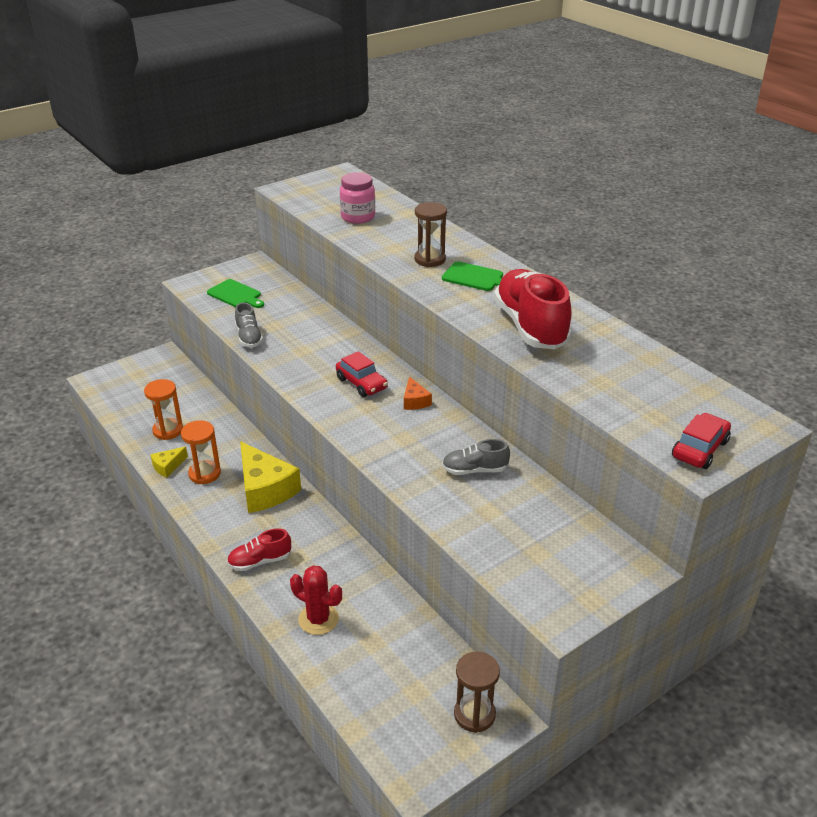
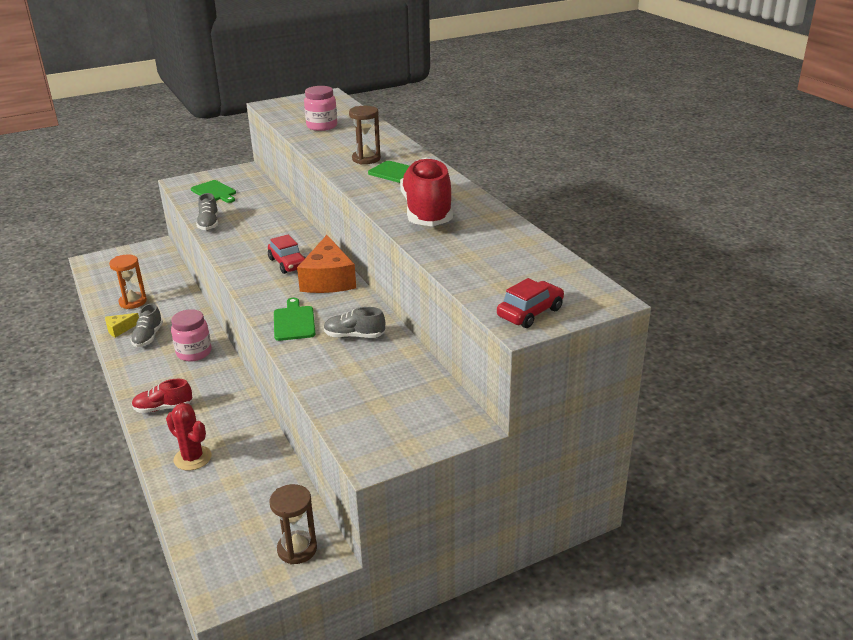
camera: 10 degrees right, 5 degrees down
(205, 474) = (148, 337): orange hourglass -> grey shoe
(265, 489) = (194, 353): yellow cheese -> pink jar
(402, 458) = (294, 322): none -> green cutting board
(415, 401) = (328, 279): orange cheese -> orange cheese, size x2.10

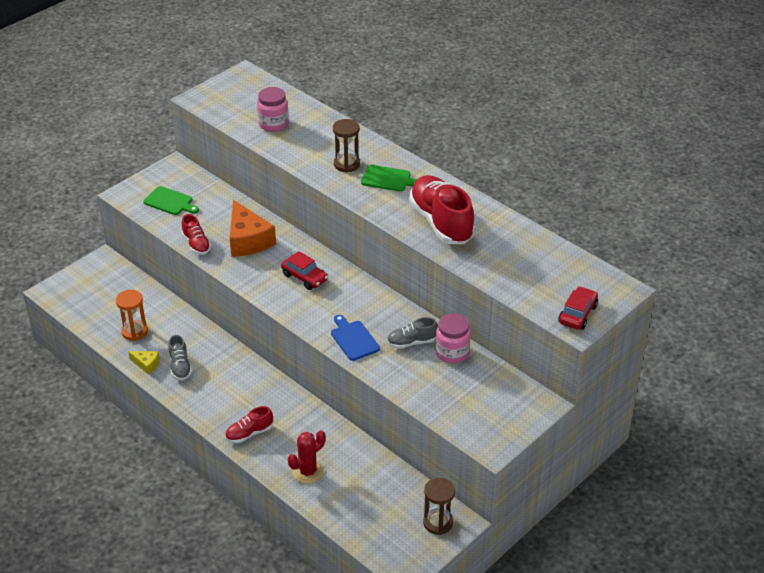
camera: 20 degrees left, 10 degrees up
(120, 329) = (146, 364): yellow cheese -> yellow cheese turned 105 degrees counterclockwise
(192, 458) = (308, 472): red cactus -> red cactus turned 60 degrees counterclockwise
(194, 353) = (235, 374): pink jar -> pink jar (452, 353)
(209, 224) = (196, 244): grey shoe -> red shoe
(294, 322) = (353, 339): green cutting board -> blue cutting board
(328, 279) = (352, 288): orange cheese -> orange cheese (248, 240)

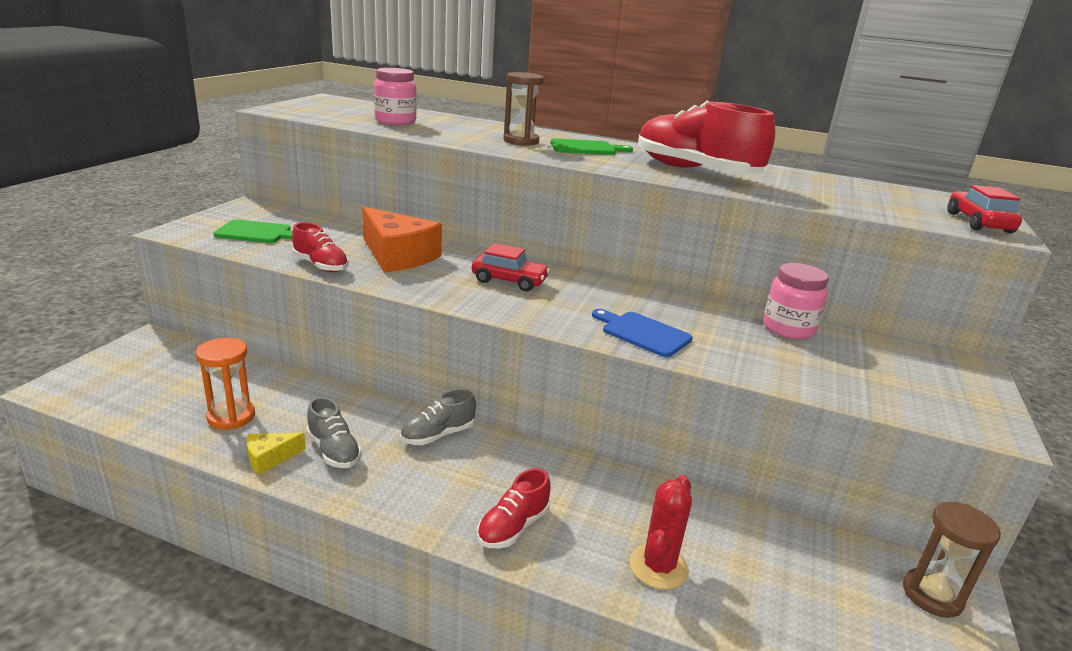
camera: 25 degrees left, 15 degrees down
(146, 364) = (270, 458): yellow cheese -> yellow cheese turned 150 degrees clockwise
(411, 342) = (724, 326): grey shoe -> grey shoe (438, 435)

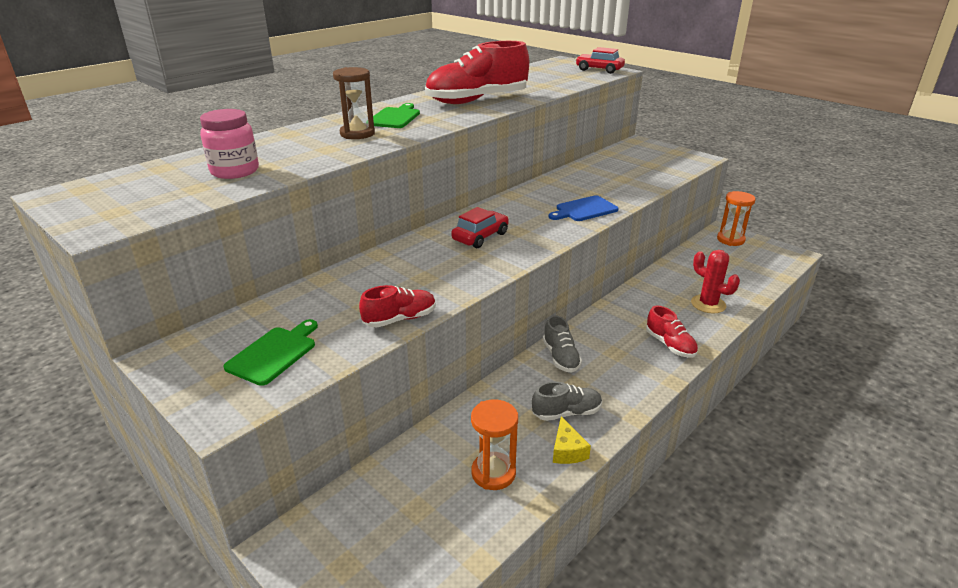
camera: 65 degrees left, 5 degrees up
(398, 256) = (398, 277): orange cheese -> none
(788, 329) = (590, 169): pink jar -> none
(932, 595) = (730, 240): brown hourglass -> orange hourglass

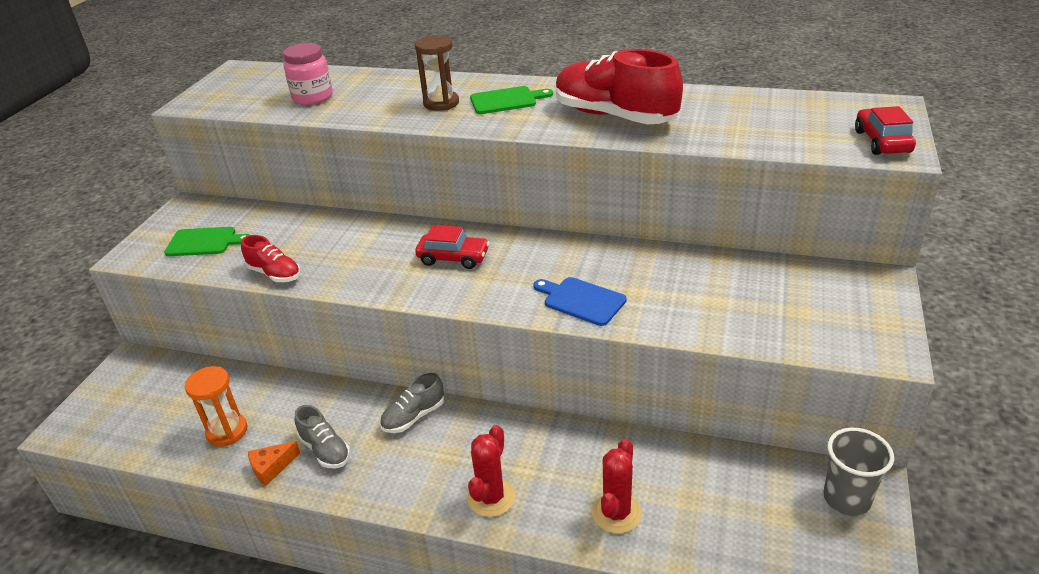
camera: 65 degrees right, 5 degrees up
(567, 450) = (271, 467): yellow cheese -> orange cheese
(670, 345) = (491, 497): red shoe -> red cactus
(730, 240) = (846, 499): orange hourglass -> grey cup

